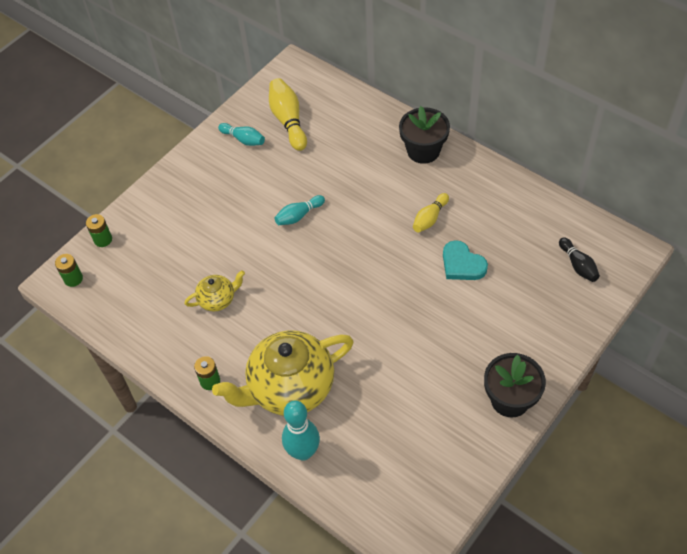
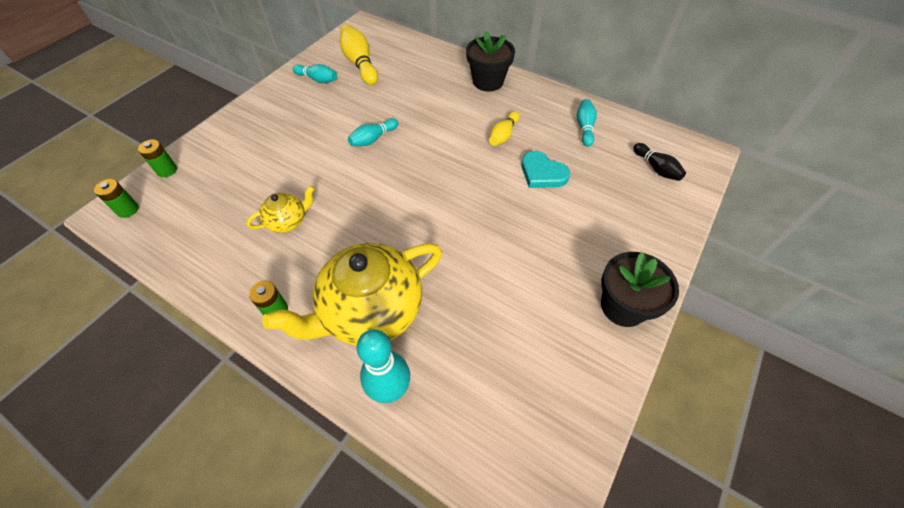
camera: 10 degrees left, 0 degrees up
(515, 214) = (584, 127): none -> turquoise bowling pin

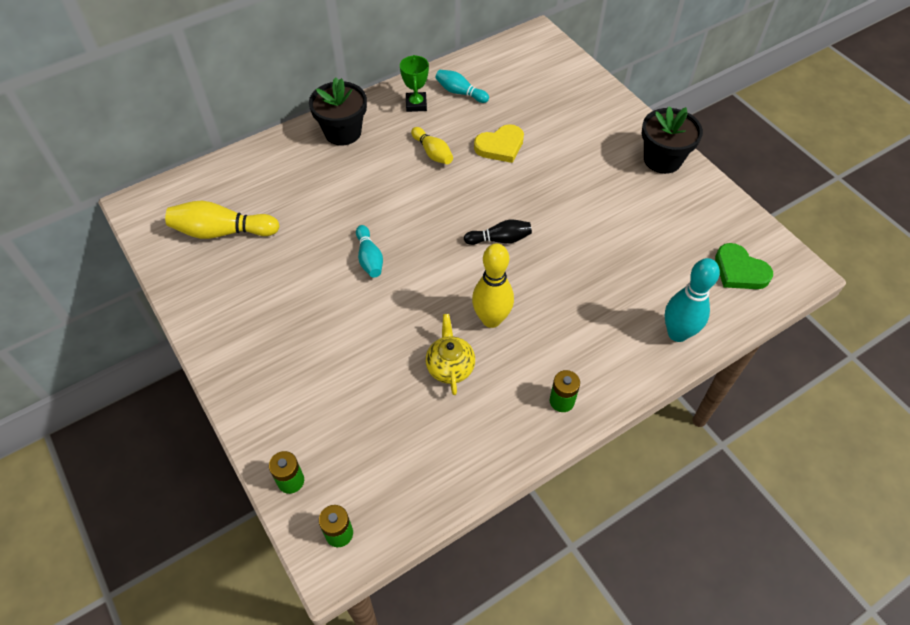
camera: 65 degrees left, 0 degrees up
(317, 79) = (221, 282): turquoise bowling pin -> none
(345, 231) = (491, 319): none -> yellow bowling pin
(370, 311) = (596, 325): yellow teapot -> none
(509, 434) = (739, 271): none -> green heart
(542, 173) = (500, 146): turquoise heart -> yellow heart
(548, 108) = (416, 104): none -> green trophy
(656, 168) = (537, 72): black bowling pin -> black bowling pin (500, 239)

